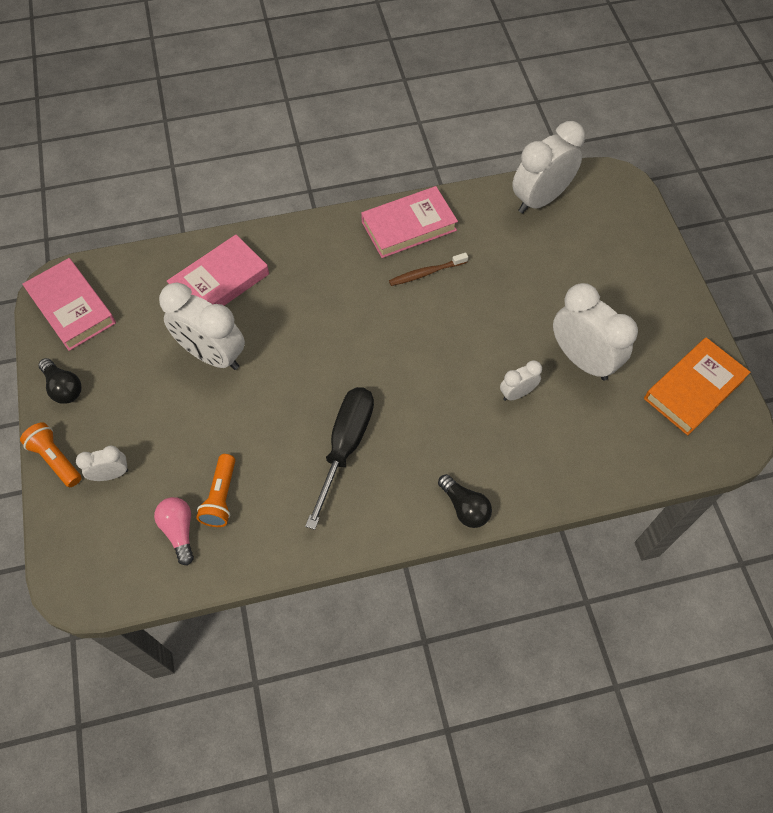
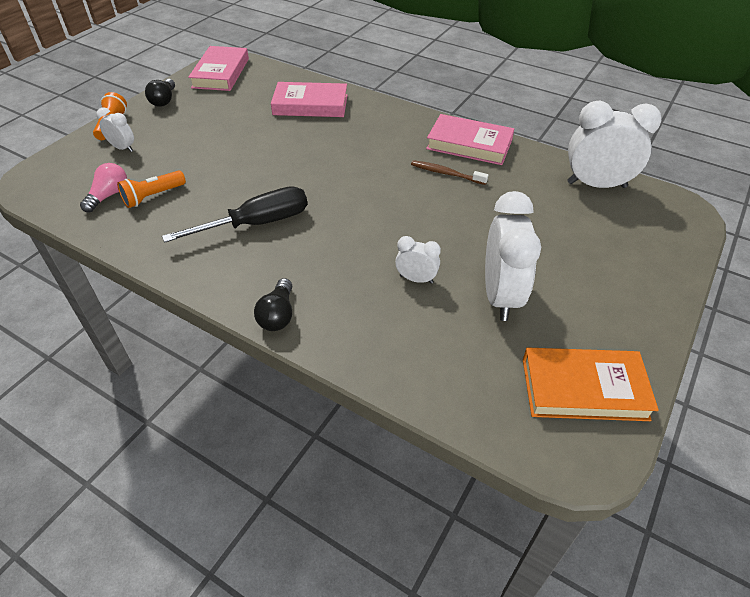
camera: 45 degrees right, 15 degrees down
(212, 355) = (254, 132): white clock -> none

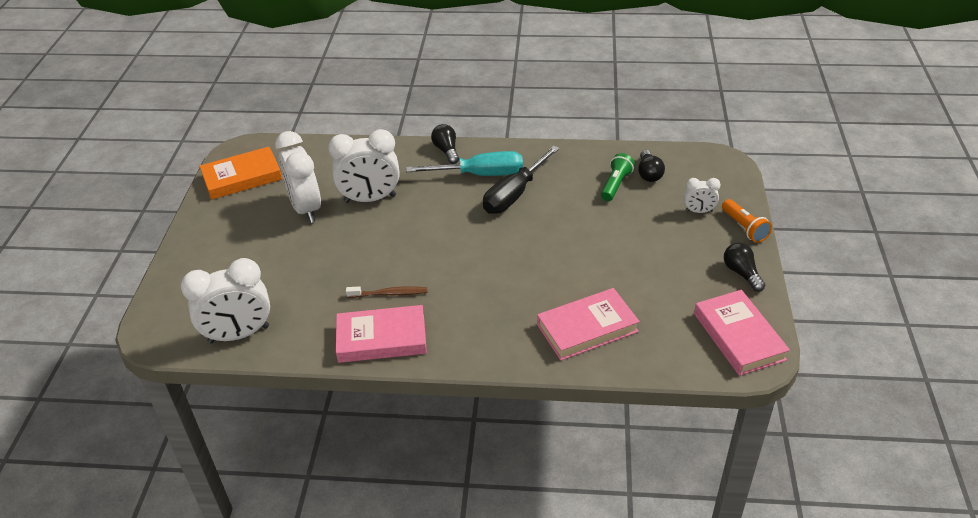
camera: 155 degrees right, 5 degrees down
(109, 195) = (649, 174): pink light bulb -> black light bulb
(153, 196) = (615, 185): orange flashlight -> green flashlight
(268, 261) = (481, 175): none -> turquoise screwdriver
(416, 279) = (370, 199): white clock -> white clock, size x2.00

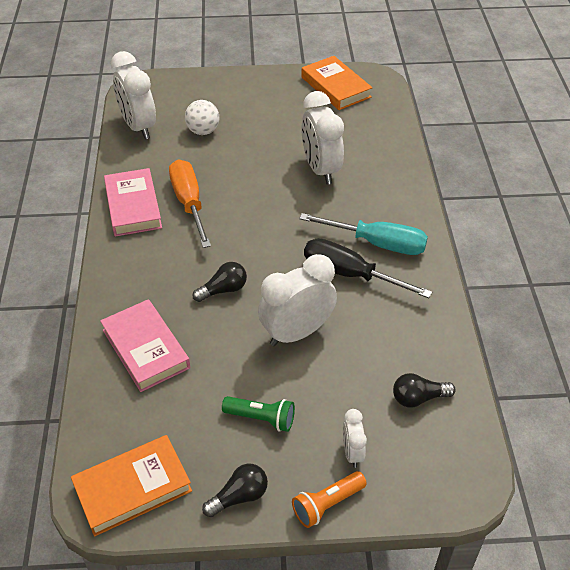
camera: 80 degrees right, 5 degrees up
(272, 279) = (203, 131): none -> white ball
(305, 208) = (299, 132): white clock -> white clock (297, 333)
(389, 294) = (189, 202): brown toothbrush -> orange screwdriver
(446, 151) = (414, 212): black light bulb -> black light bulb (223, 290)
(481, 175) = (378, 244): turquoise screwdriver -> turquoise screwdriver turned 60 degrees counterclockwise
(615, 185) = (387, 364): green flashlight -> green flashlight (261, 418)
(739, 336) = (133, 488): pink book -> orange book

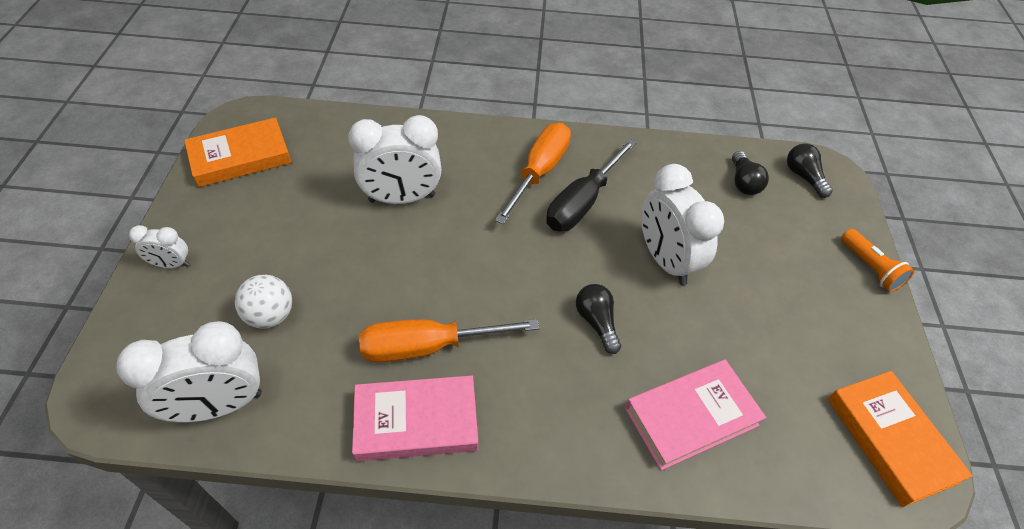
camera: 85 degrees left, 5 degrees up
(239, 496) = (878, 337): black light bulb -> black light bulb (803, 177)
(261, 418) = (781, 307): green flashlight -> none
(352, 452) = (811, 240): white clock -> white clock (171, 264)
(378, 244) = (539, 171): turquoise screwdriver -> orange screwdriver

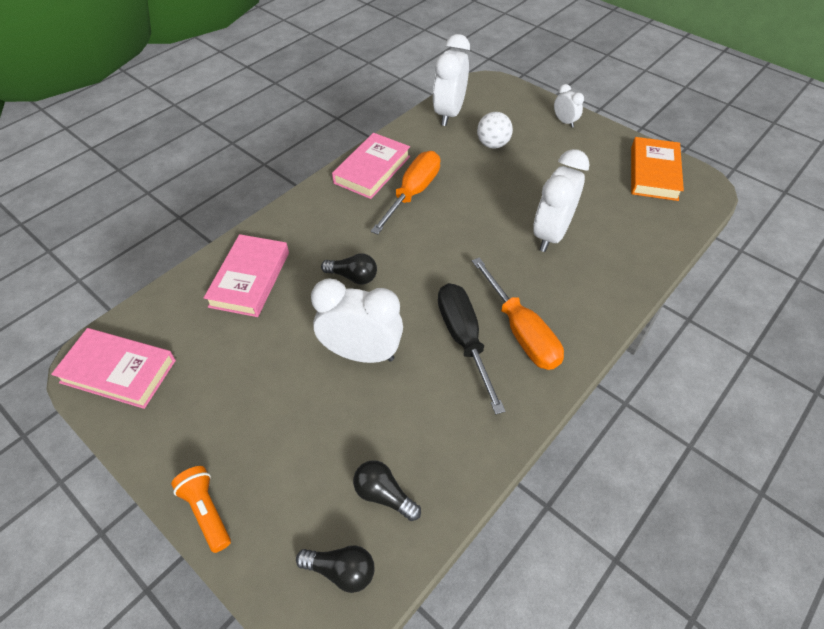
camera: 130 degrees right, 0 degrees up
(171, 264) = (564, 122): white clock -> white clock turned 105 degrees clockwise
(870, 268) = (207, 511): orange flashlight -> orange flashlight turned 45 degrees clockwise
(890, 439) = (118, 371): orange book -> pink book

